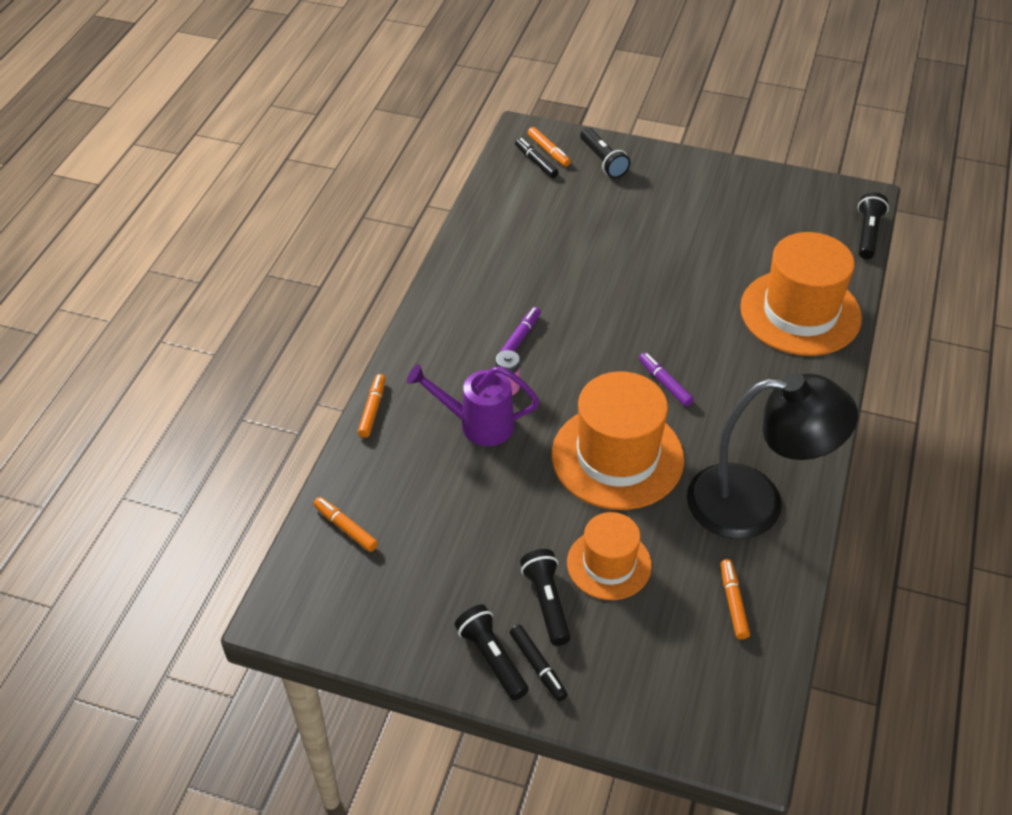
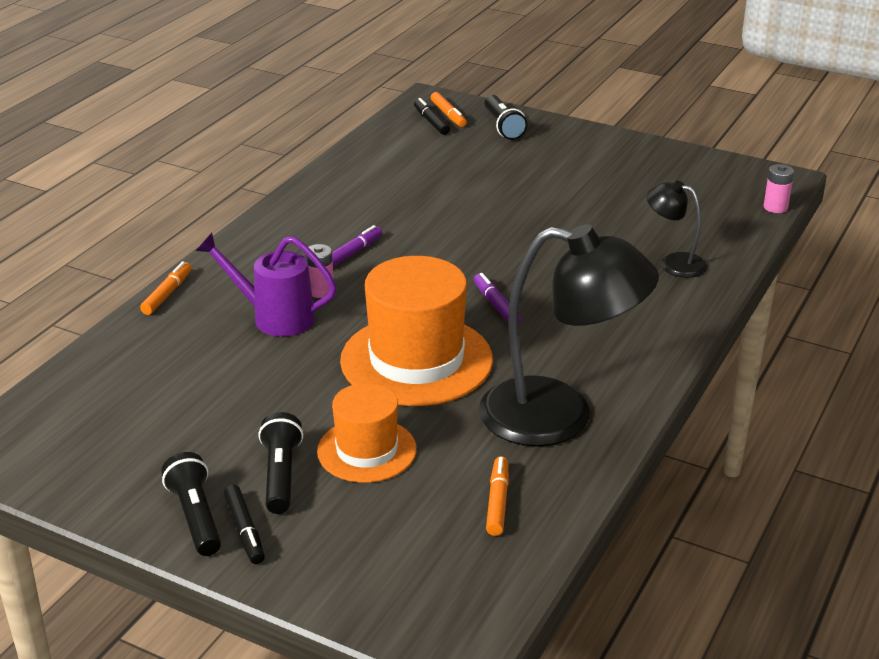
camera: 10 degrees right, 15 degrees down
(345, 528) = (90, 386): orange marker -> none
(800, 312) = (674, 263): orange hat -> black lamp
(868, 234) = (775, 207): black flashlight -> pink battery

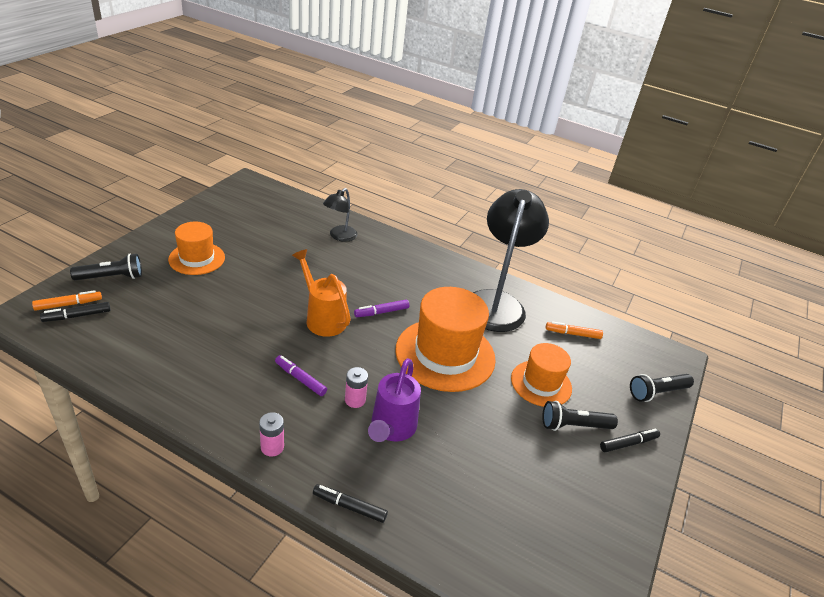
camera: 95 degrees left, 5 degrees up
(167, 294) = (349, 506): orange marker -> black marker
(196, 516) = (624, 470): black flashlight -> black flashlight (657, 392)
(469, 260) = (322, 318): none -> orange watering can
(562, 167) = (197, 258): none -> orange hat
(775, 207) = (282, 191): pink battery -> pink battery (272, 447)

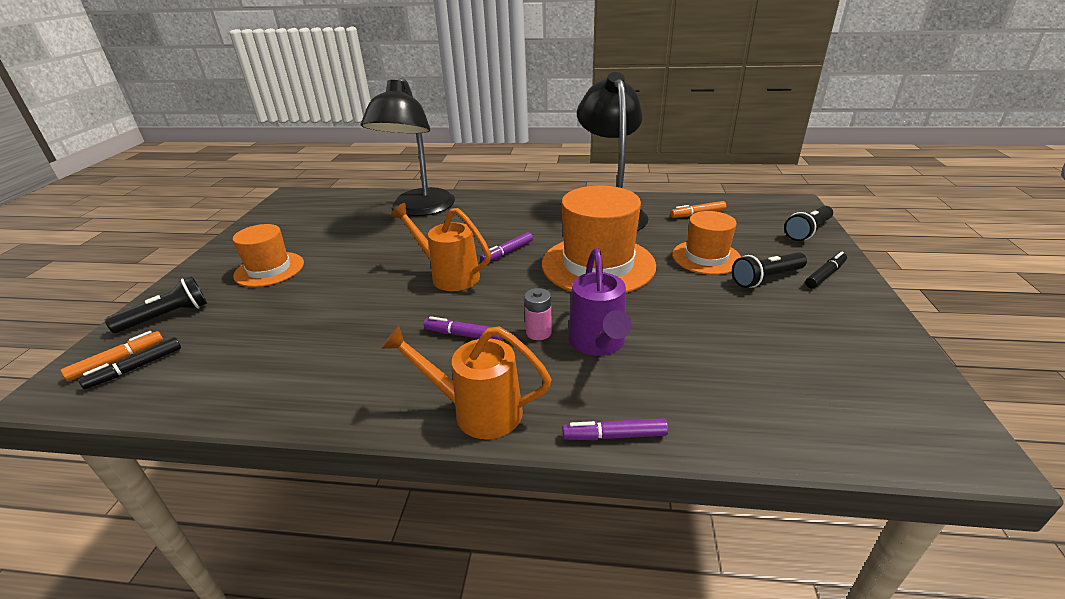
camera: 15 degrees left, 5 degrees down
(272, 447) = (477, 411): pink battery -> orange watering can
(339, 236) = (419, 209): black lamp -> black lamp, size x2.06
(349, 506) = (614, 435): black marker -> purple marker

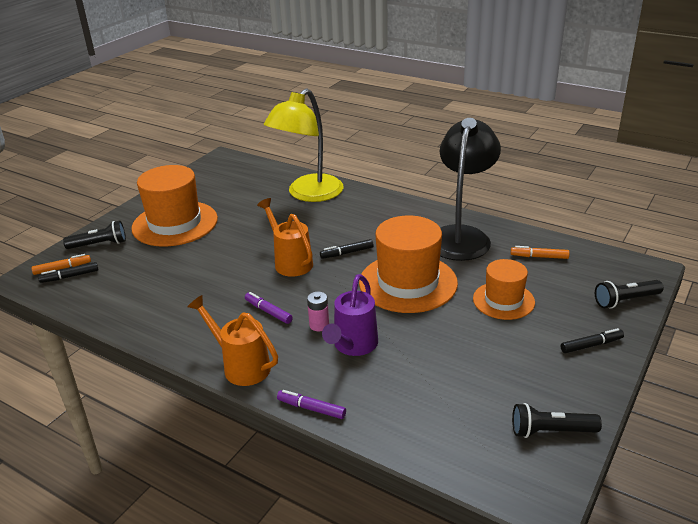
camera: 25 degrees right, 0 degrees up
(269, 269) = (175, 223): orange hat -> orange hat, size x1.68
(419, 209) = (308, 194): black lamp -> yellow lamp
(507, 252) = (347, 253): purple marker -> black marker
(766, 278) = (535, 333): black flashlight -> black flashlight (551, 431)

